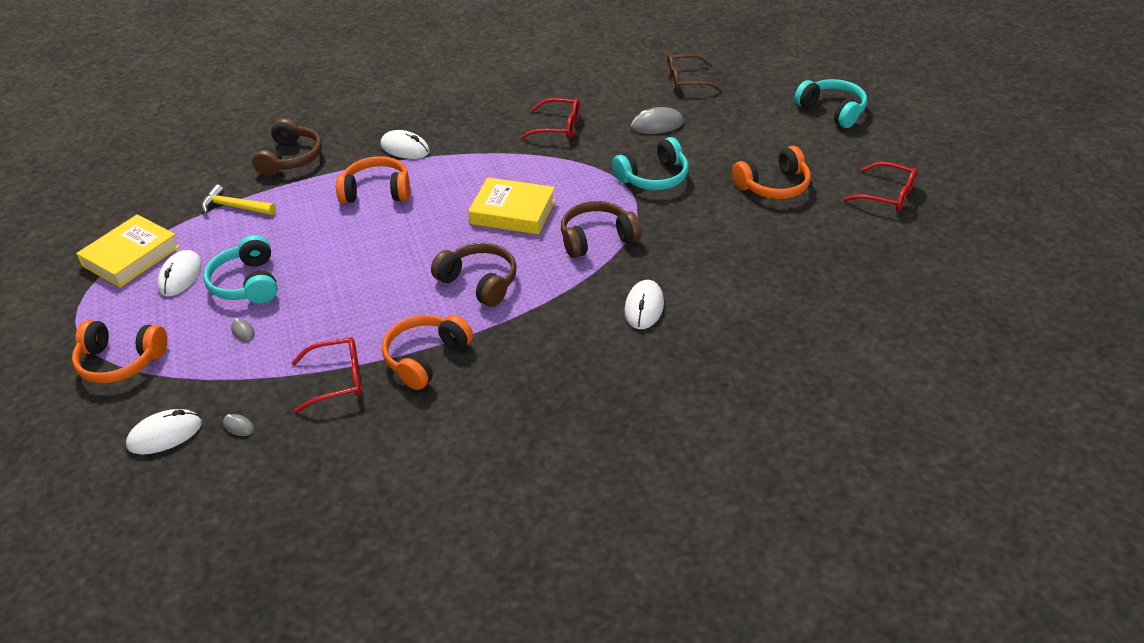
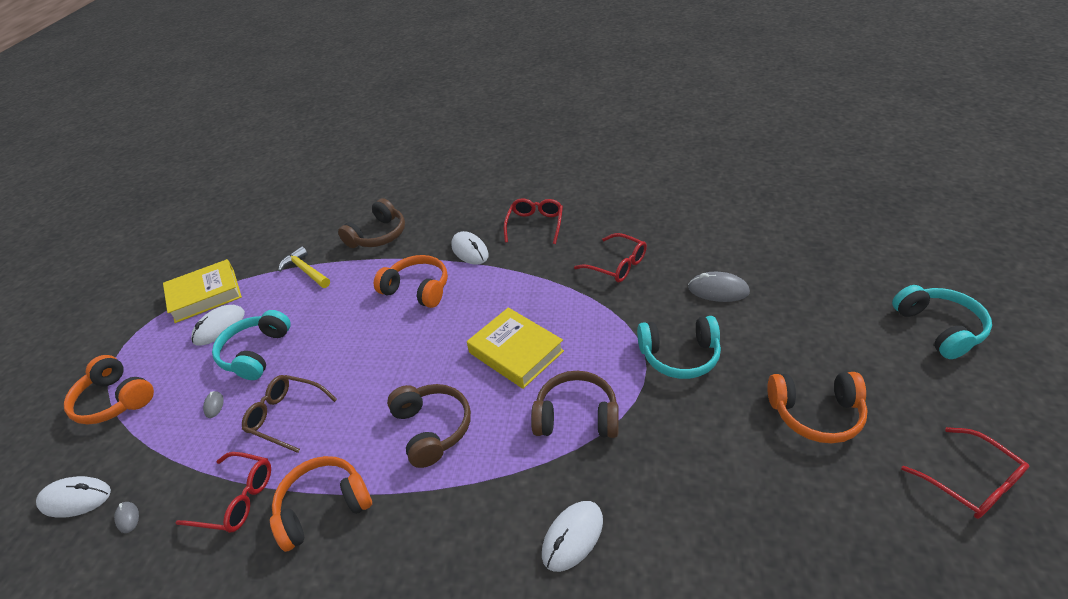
camera: 30 degrees right, 0 degrees up
(455, 112) = (535, 225): none -> red glasses
(686, 81) = (777, 245): brown glasses -> brown glasses (286, 416)

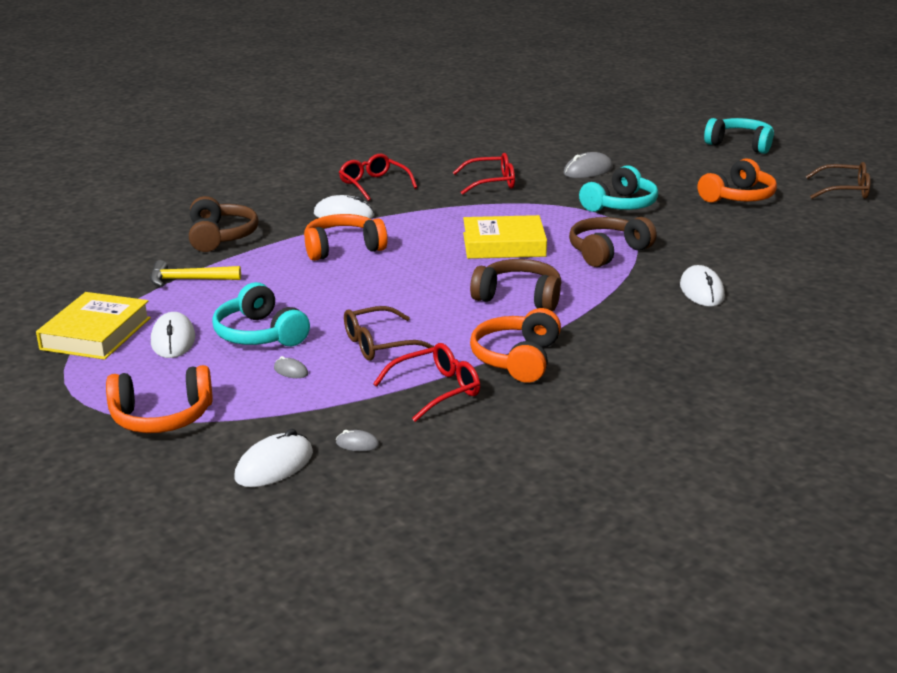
camera: 50 degrees left, 15 degrees down
(970, 482) = (844, 191): red glasses -> brown glasses

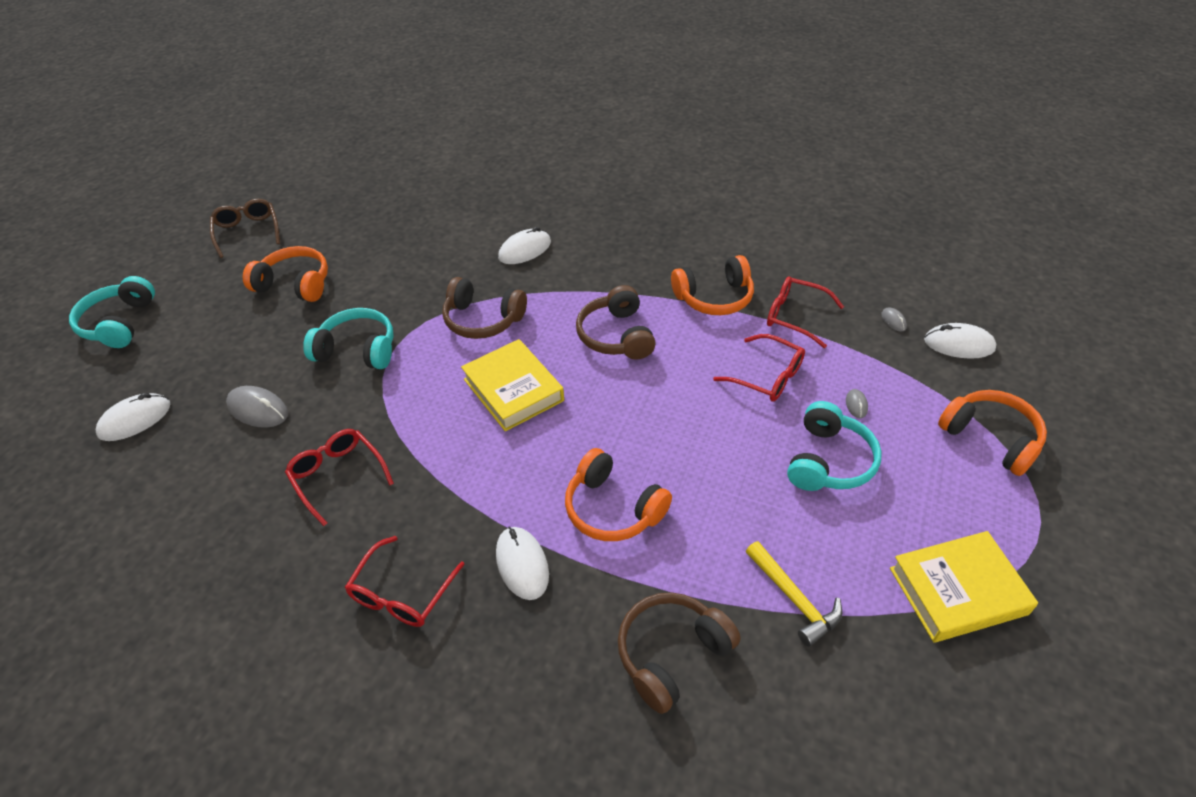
camera: 120 degrees left, 20 degrees up
(173, 340) = (901, 517): white mouse -> white mouse (135, 420)
(379, 344) = (767, 376): brown glasses -> red glasses

